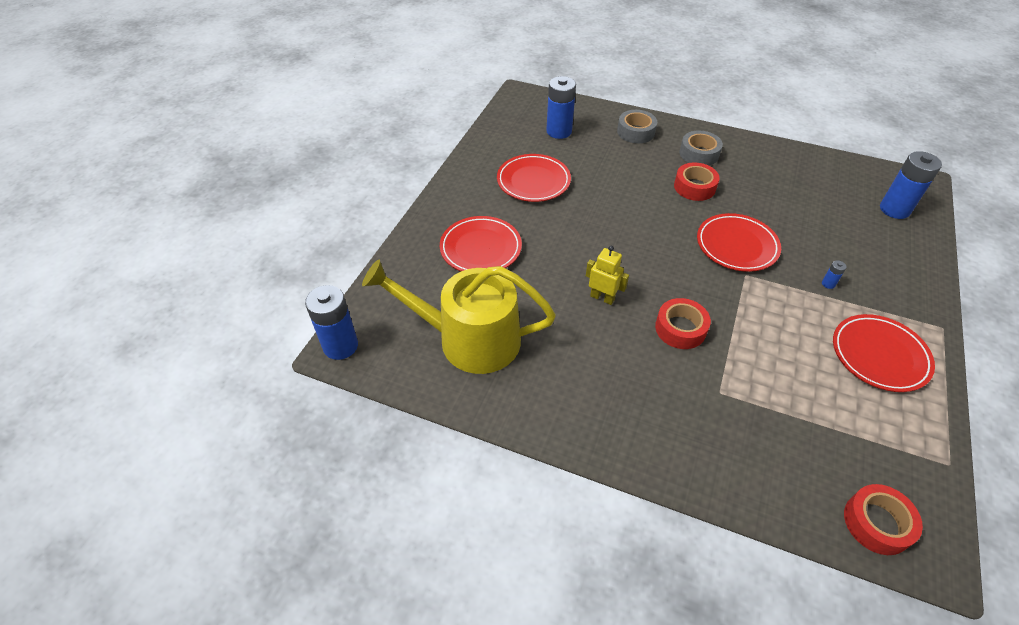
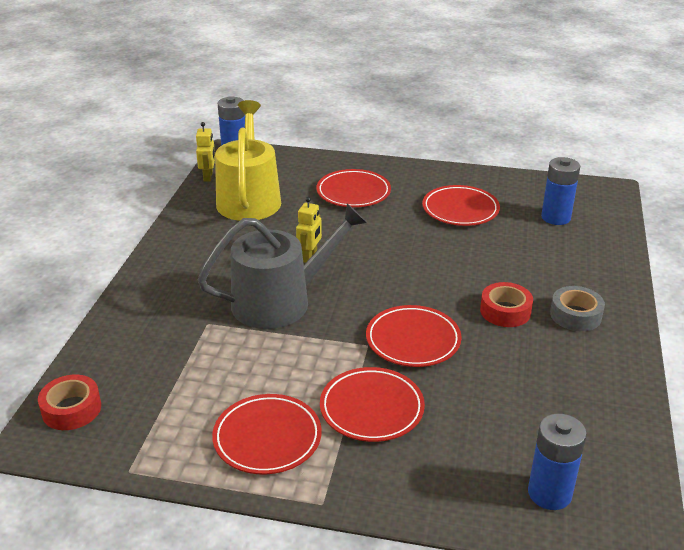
camera: 80 degrees right, 15 degrees down
(400, 378) = (208, 177): none -> yellow robot
(636, 132) = (590, 267): grey tape -> none
(680, 328) = (280, 301): red tape -> grey watering can
(828, 284) = (371, 408): blue battery -> red plate

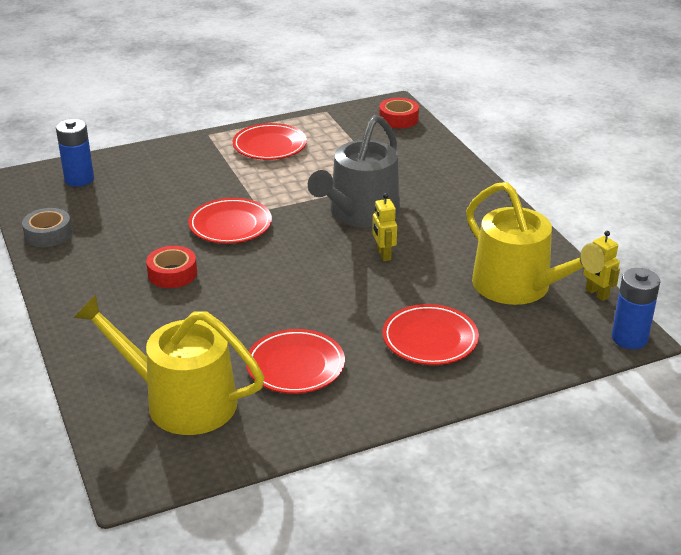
camera: 145 degrees right, 0 degrees up
(371, 408) = (221, 179): red plate -> none
(555, 217) = (180, 401): blue battery -> yellow watering can
(575, 315) = (108, 293): grey tape -> grey tape (48, 234)

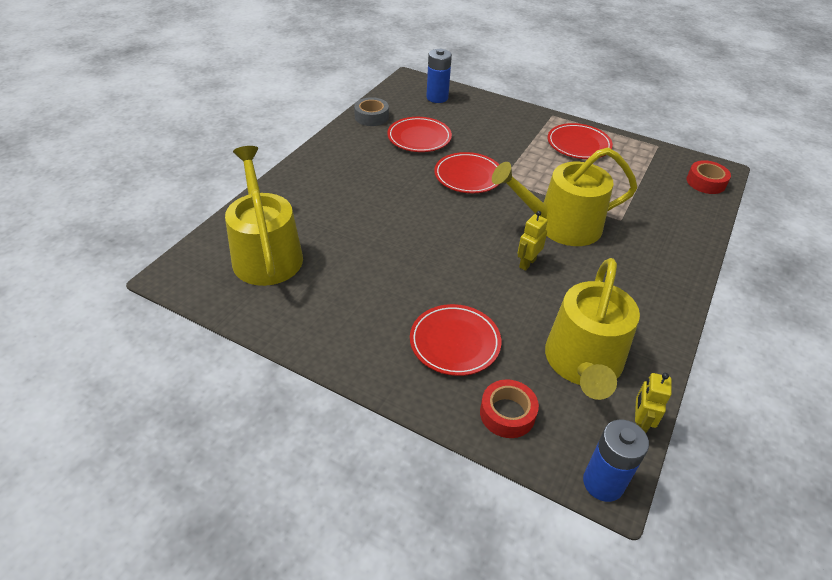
camera: 50 degrees right, 10 degrees up
(172, 273) = (388, 181): red tape -> red tape (507, 413)
(295, 366) = (351, 286): red plate -> red plate (419, 138)
(360, 213) = (560, 225): grey watering can -> yellow watering can

